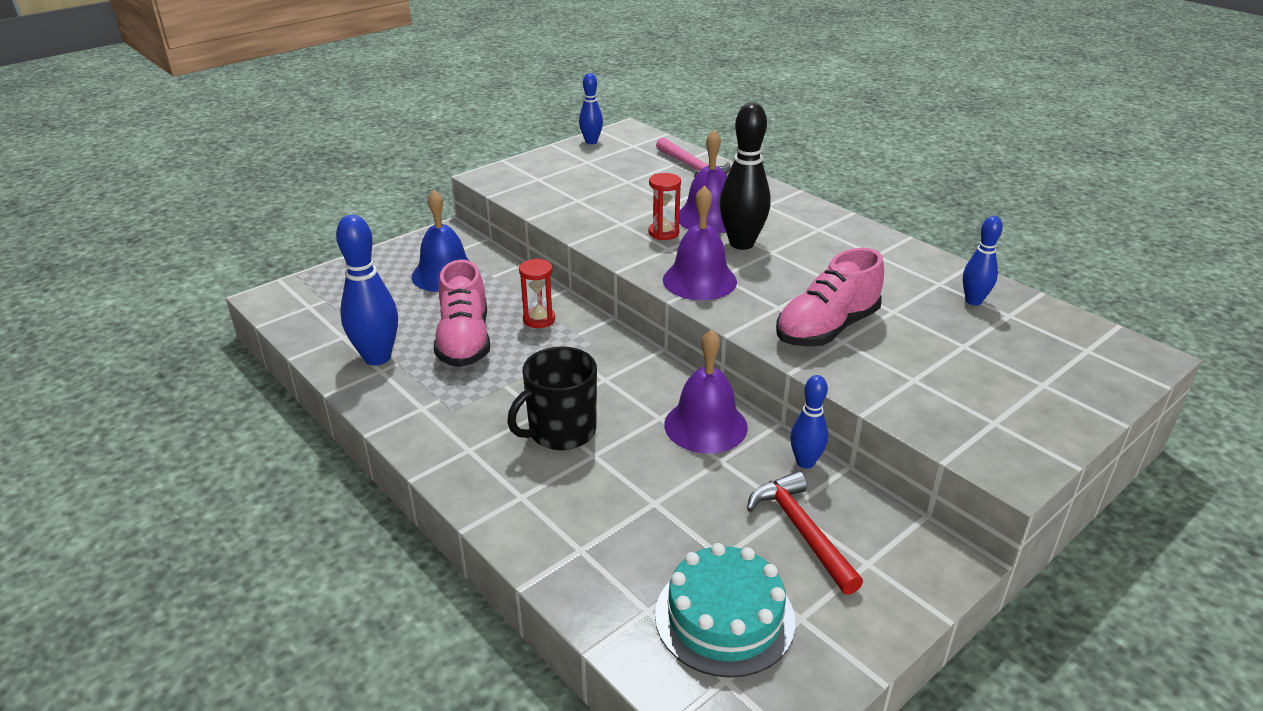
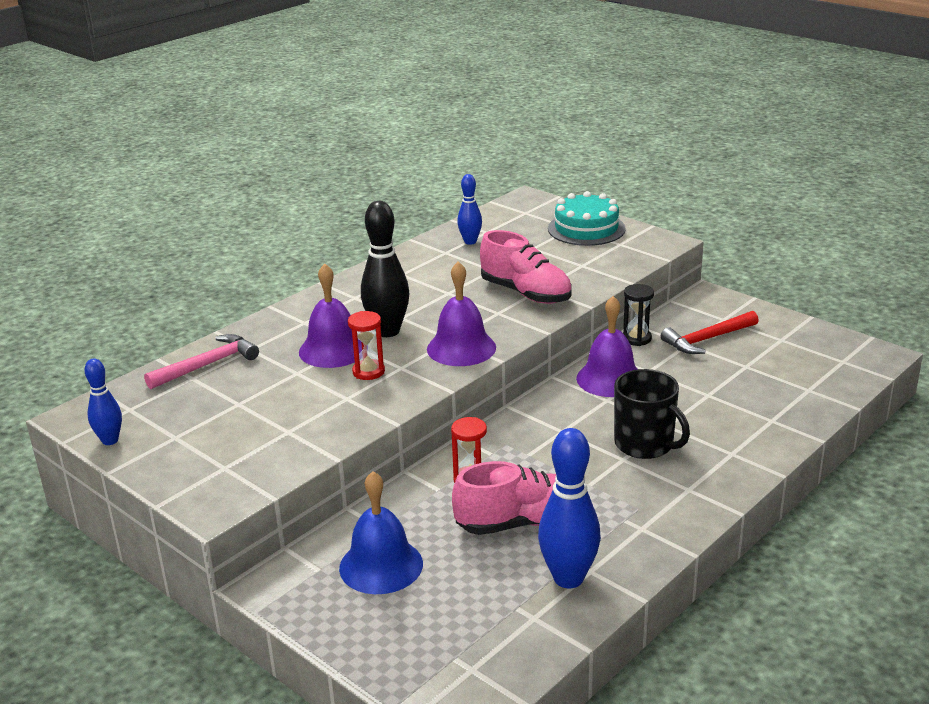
camera: 95 degrees left, 5 degrees down
(724, 617) = (797, 363): turquoise cake -> turquoise cake (586, 229)
(805, 462) = (636, 338): blue bowling pin -> black hourglass

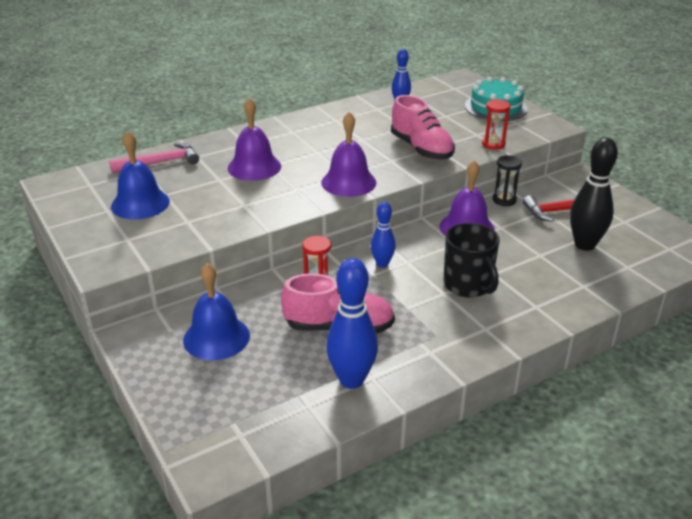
camera: 15 degrees right, 5 degrees up
(110, 440) = (63, 204): blue bowling pin -> blue bowling pin (382, 263)
(213, 421) = (140, 203): none -> blue bell
(368, 372) = (270, 188): red hourglass -> red hourglass (493, 144)
(387, 331) = (301, 160): black bowling pin -> black bowling pin (584, 245)

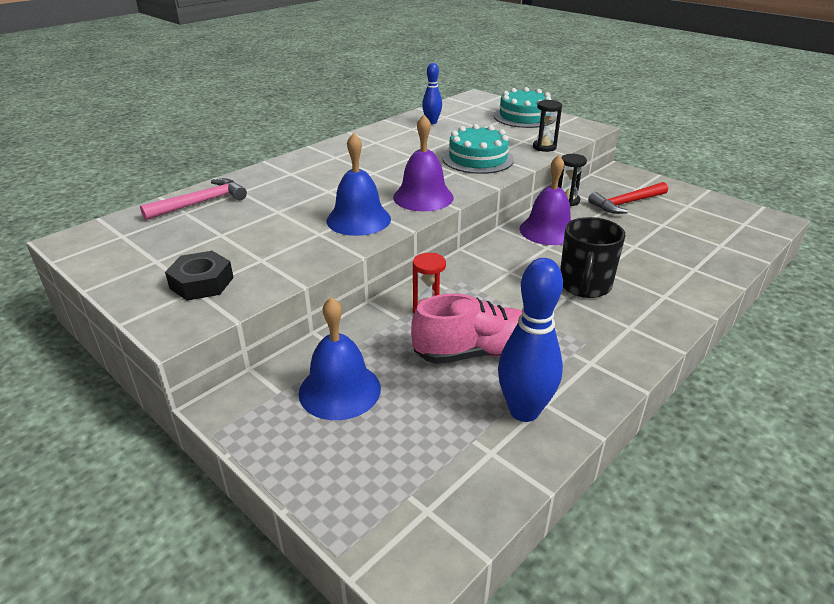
camera: 15 degrees left, 0 degrees up
(134, 234) = (201, 283): none -> black nut
(140, 203) = (194, 248): blue bell -> blue bell (358, 219)
(254, 167) = (312, 194): purple bell -> none
(382, 263) = (485, 277): blue bowling pin -> none
(421, 149) = (478, 159): pink shoe -> turquoise cake
(468, 285) = (584, 285): black mug -> black mug turned 60 degrees clockwise
(493, 144) = (544, 147): red hourglass -> black hourglass
(584, 245) = (668, 231): black bowling pin -> none

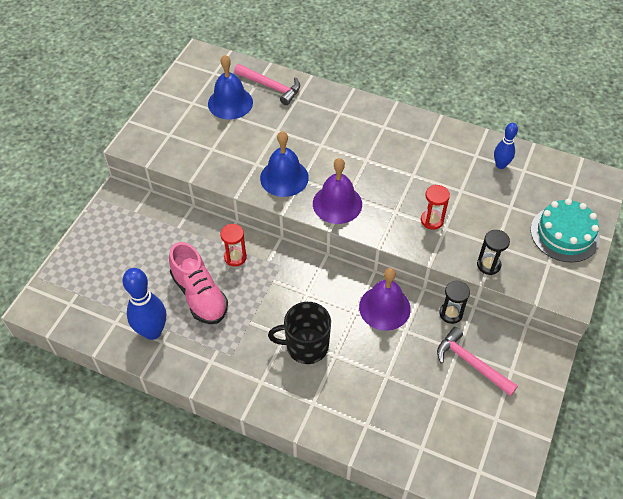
camera: 70 degrees right, 20 degrees up
(201, 283) = (177, 134): black nut -> none
(339, 390) = (144, 238): blue bell -> blue bell (230, 103)
(478, 159) = (432, 220): turquoise cake -> red hourglass
(626, 203) = (471, 363): red hammer -> pink hammer

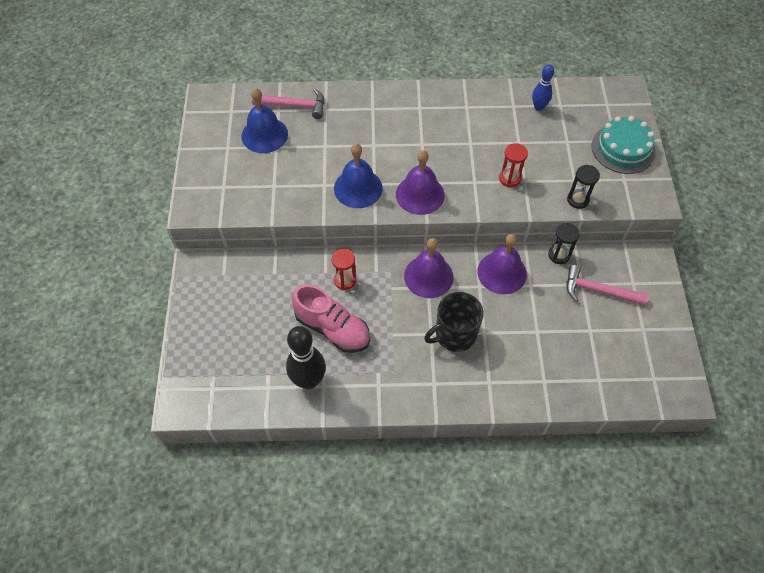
camera: 25 degrees left, 5 degrees up
(152, 331) = (309, 380): blue bowling pin -> black bowling pin
(313, 284) = (428, 276): none -> purple bell

